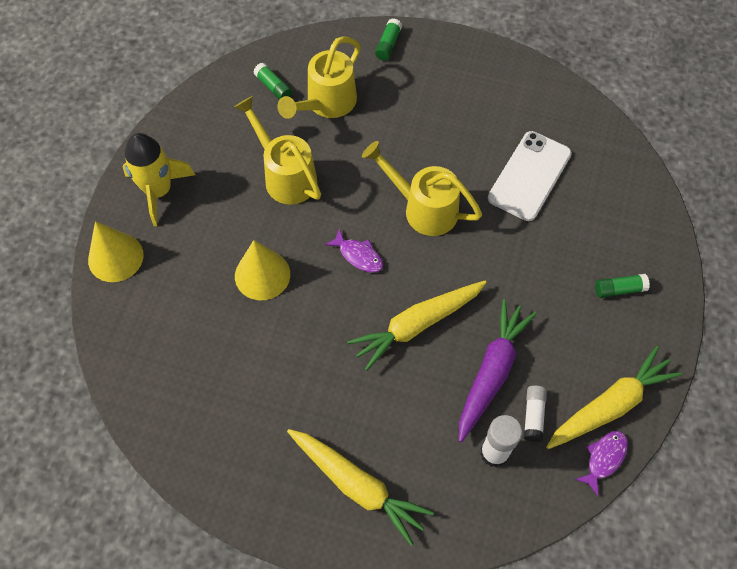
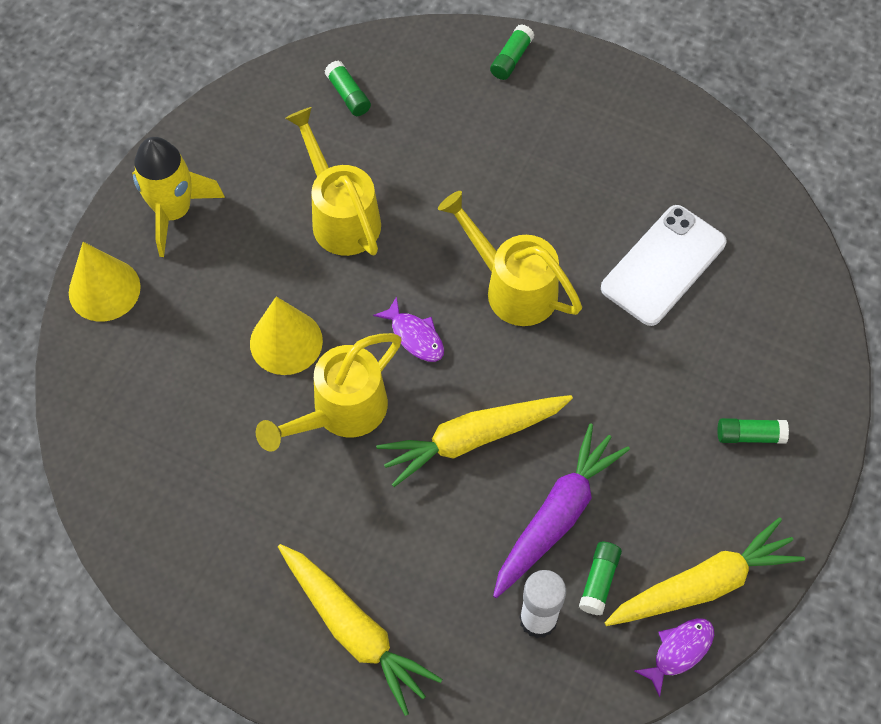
camera: 10 degrees right, 0 degrees up
(327, 103) = (414, 127): yellow watering can -> yellow watering can (341, 412)
(533, 416) = (599, 581): white glue stick -> green glue stick

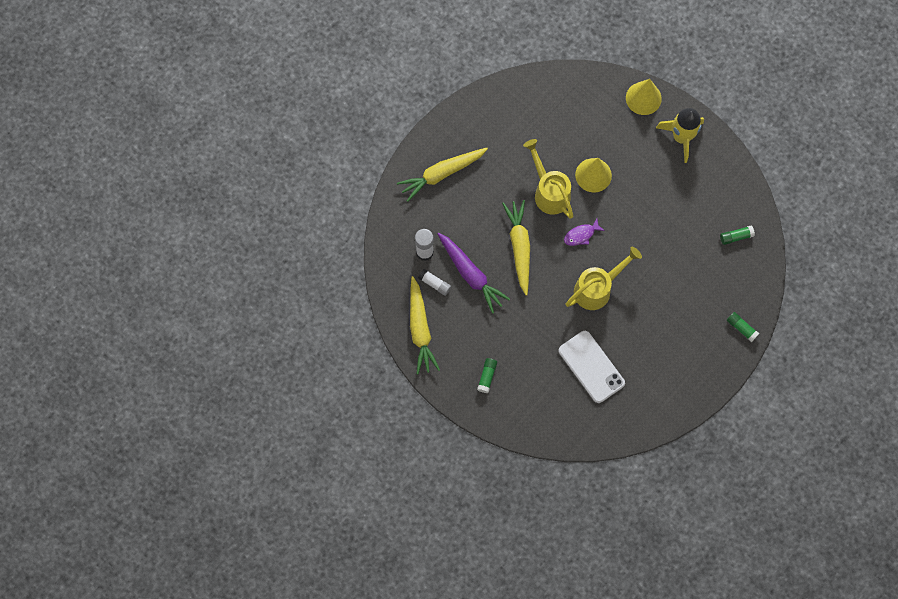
camera: 105 degrees right, 10 degrees up
(341, 216) = (659, 216): yellow watering can -> none
(599, 581) = (435, 284): green glue stick -> white glue stick
(679, 651) = (393, 308): purple fish -> none

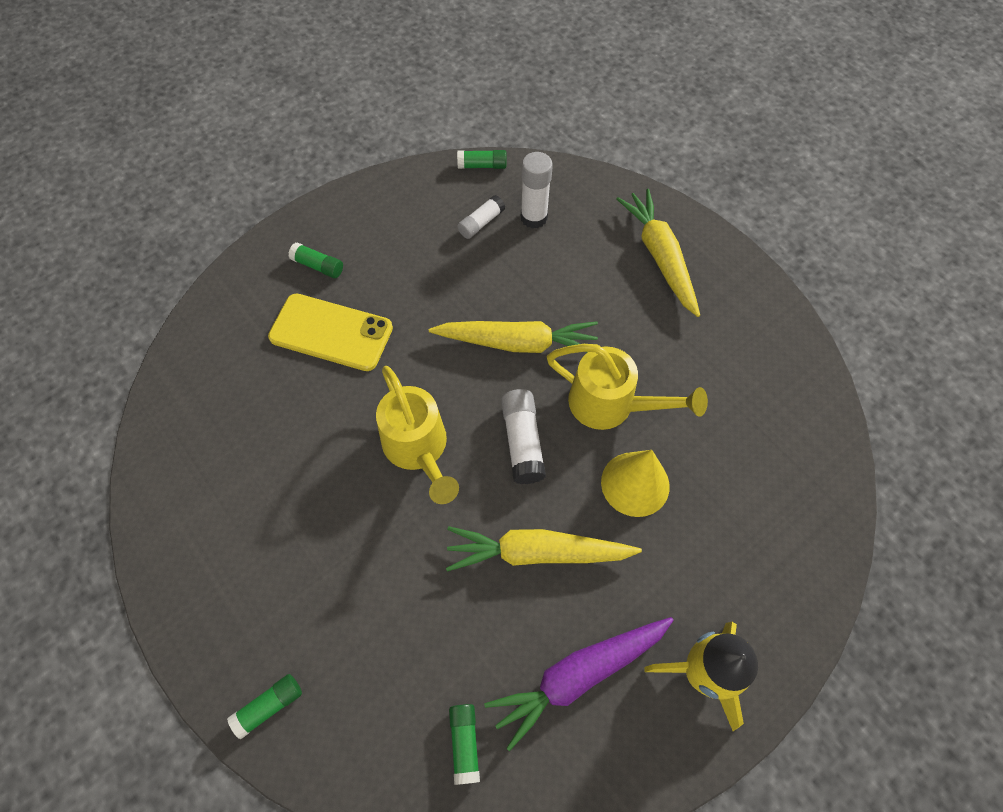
camera: 100 degrees right, 10 degrees down
(386, 292) = (482, 165): none -> green glue stick
(420, 329) = (415, 196): yellow carrot -> yellow carrot (537, 552)
(471, 274) = (485, 270): purple carrot -> purple carrot (578, 675)
(533, 355) = (331, 332): none -> yellow phone
(549, 192) = (610, 404): yellow watering can -> yellow watering can turned 45 degrees clockwise
(581, 235) = (522, 441): purple fish -> white glue stick
(591, 366) = (284, 414): white phone -> none
(643, 98) = (793, 612): yellow cone -> none

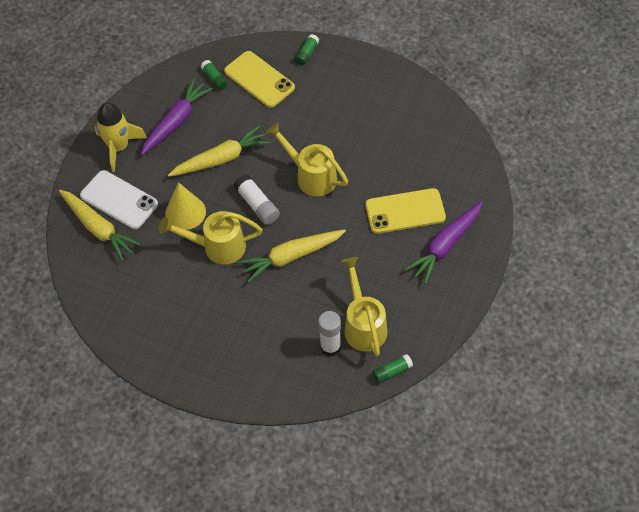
camera: 155 degrees right, 5 degrees down
(318, 266) = (445, 246): green glue stick -> purple carrot
(387, 692) = (259, 79): none -> yellow phone
(481, 223) = (363, 325): white glue stick -> yellow watering can
(660, 257) = (230, 358): yellow carrot -> yellow carrot (98, 228)
(733, 560) = (119, 200): none -> white phone

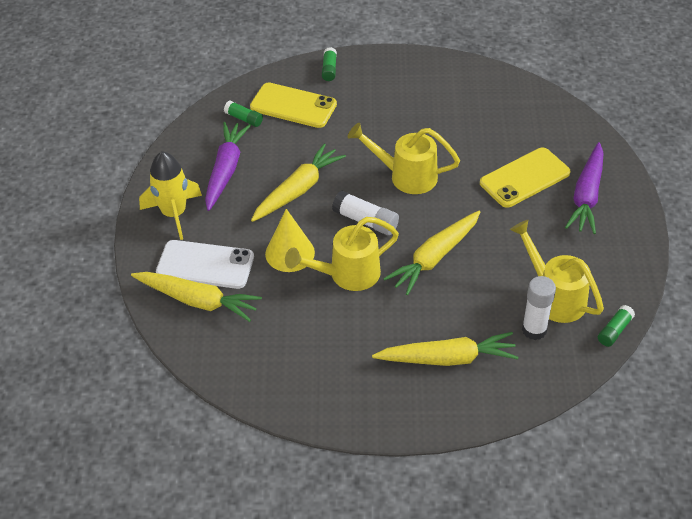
camera: 25 degrees left, 10 degrees down
(251, 345) = (447, 358): none -> yellow carrot

